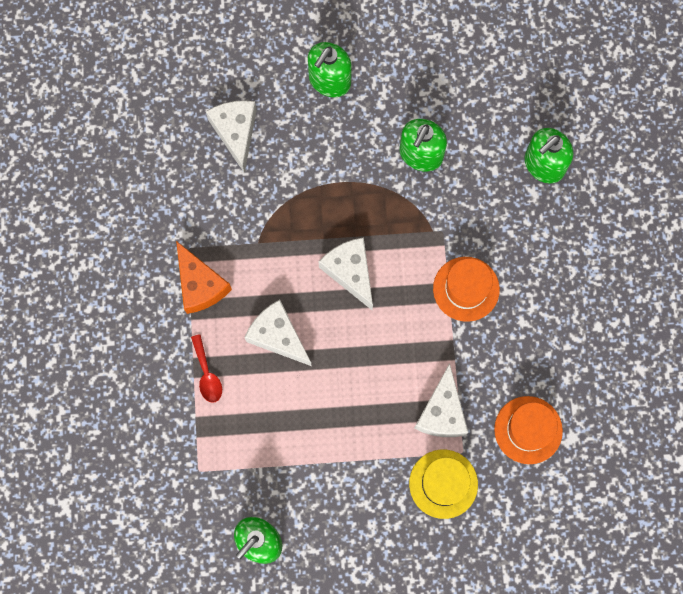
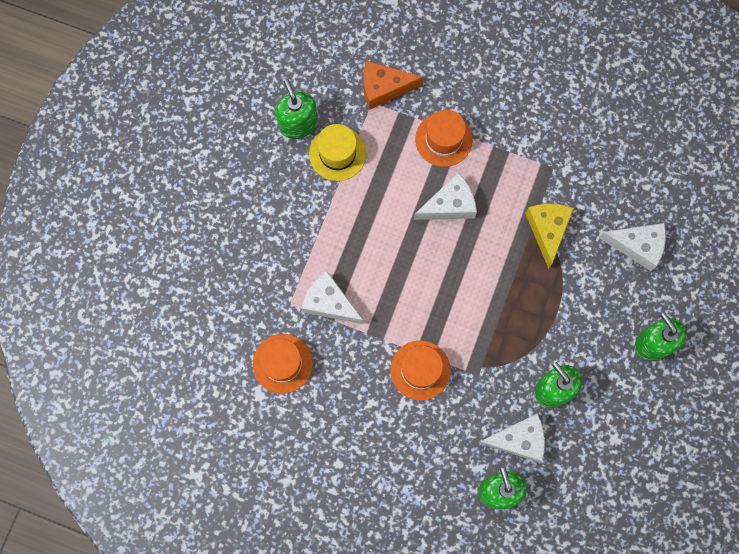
camera: 115 degrees right, 0 degrees up
(200, 285) = (518, 164): orange cheese -> orange cheese (384, 88)
(207, 374) = (443, 139): red spoon -> orange hat
(259, 226) = (547, 230): none -> yellow cheese
(350, 272) = (476, 284): white cheese -> white cheese (518, 439)
(443, 484) = (273, 277): yellow hat -> yellow hat (337, 153)

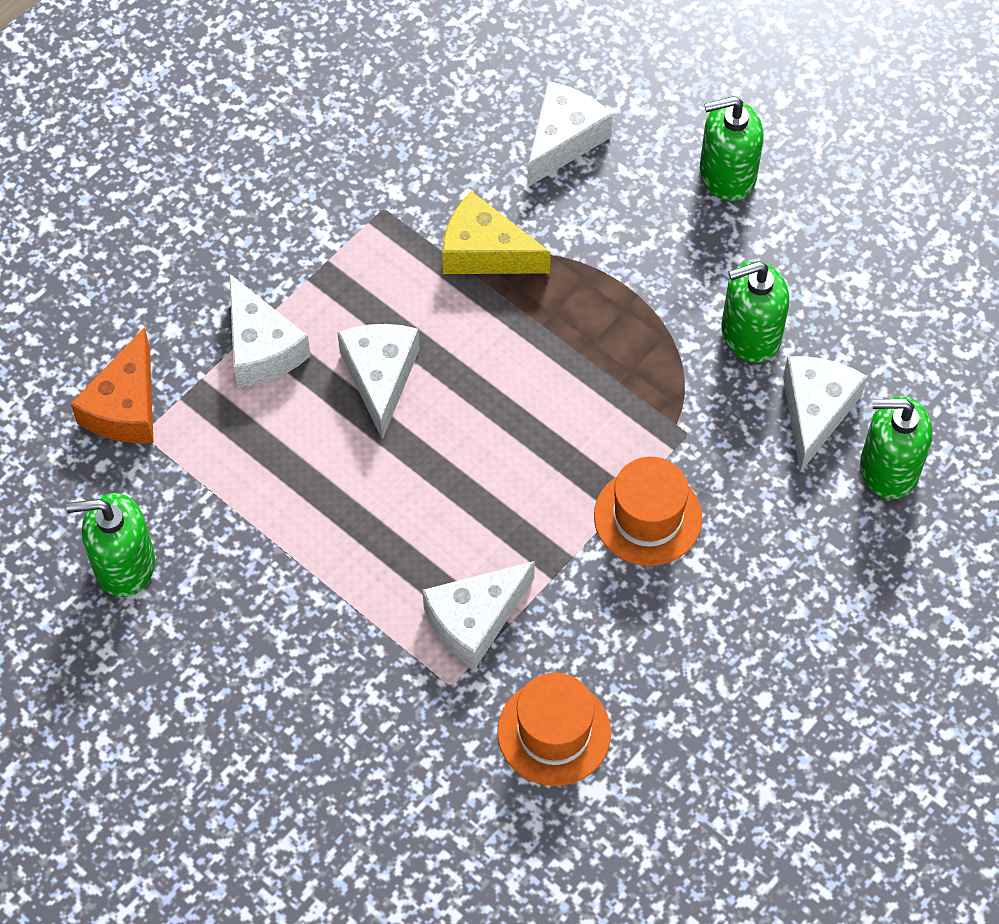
camera: 70 degrees left, 15 degrees down
(337, 153) = (210, 519): yellow hat -> none
(443, 139) = (261, 348): orange hat -> white cheese

